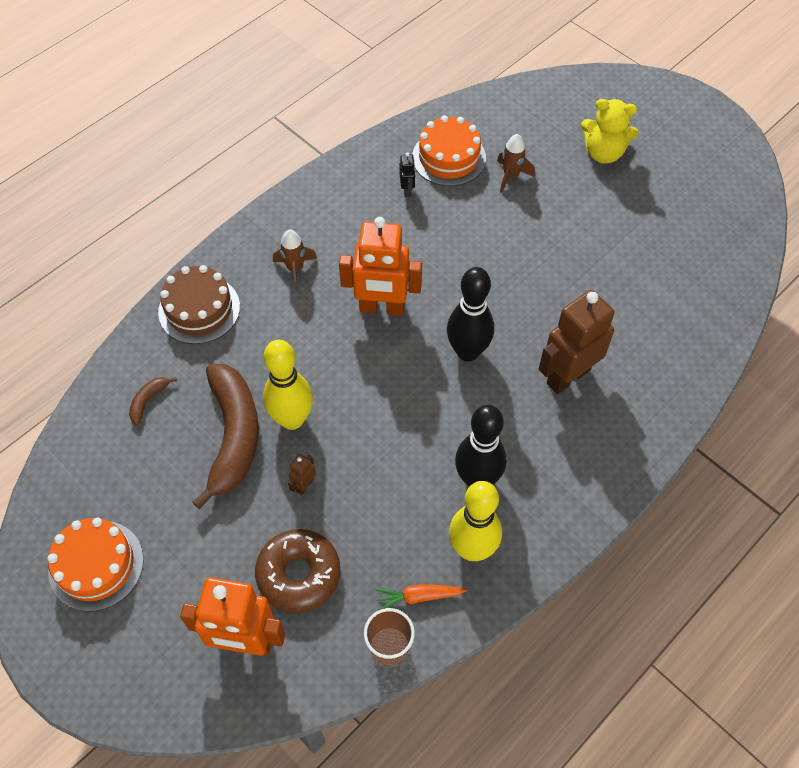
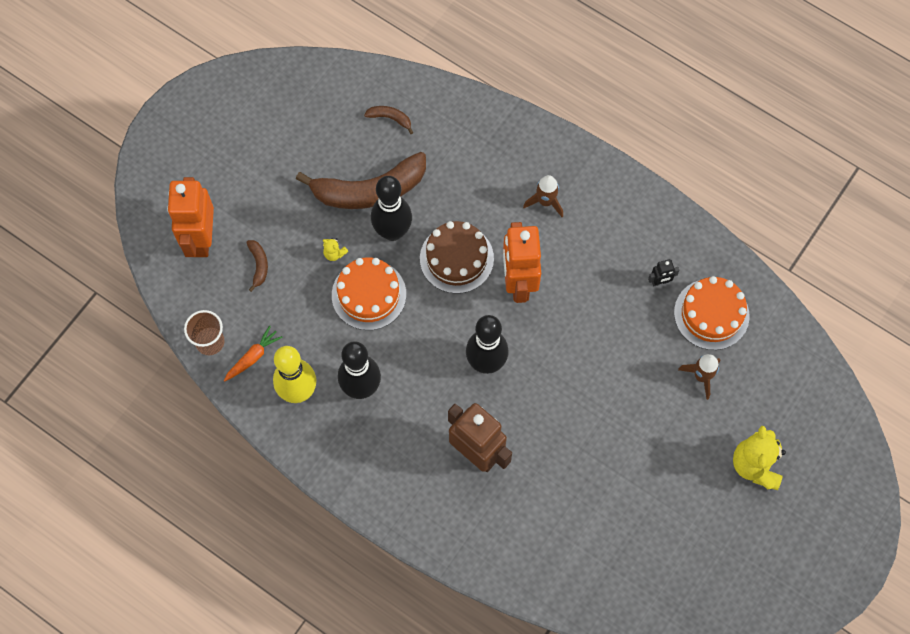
camera: 80 degrees right, 10 degrees up
(96, 565) = (245, 121): orange cake -> orange cake (369, 294)
(199, 309) = (486, 134): brown cake -> brown cake (456, 258)
(292, 419) = (392, 231): yellow bowling pin -> black bowling pin
(299, 574) = (259, 265): brown donut -> brown banana
(304, 485) = (334, 253): brown robot -> yellow teddy bear
(419, 597) = (253, 357): orange carrot -> orange carrot turned 60 degrees clockwise

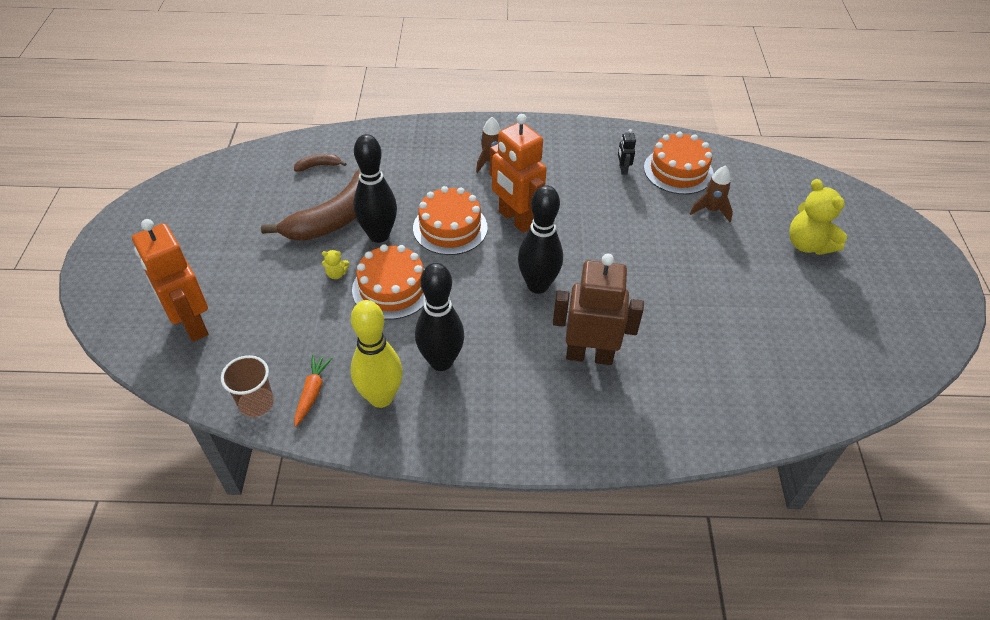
camera: 35 degrees left, 20 degrees down
(259, 265) = (267, 316): brown banana -> none
(456, 258) = (450, 228): brown cake -> orange cake
(660, 282) = (622, 169): black robot -> black robot turned 135 degrees clockwise

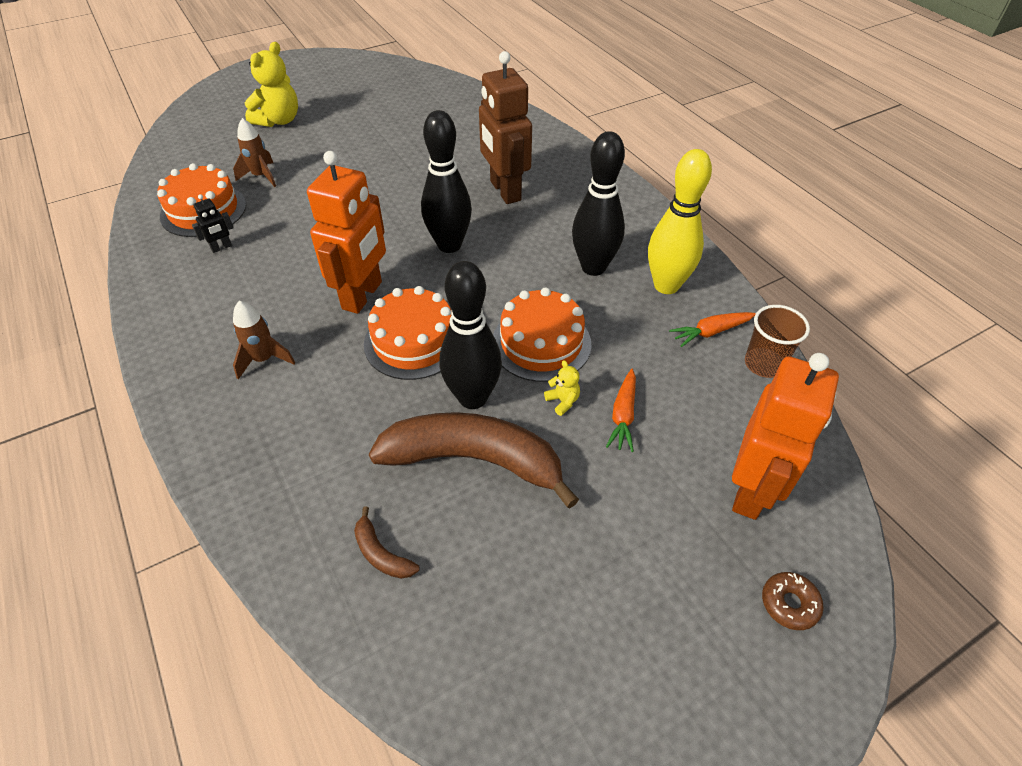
camera: 120 degrees left, 0 degrees up
(130, 295) = (789, 604): none -> brown donut
(298, 297) = (623, 415): none -> orange carrot

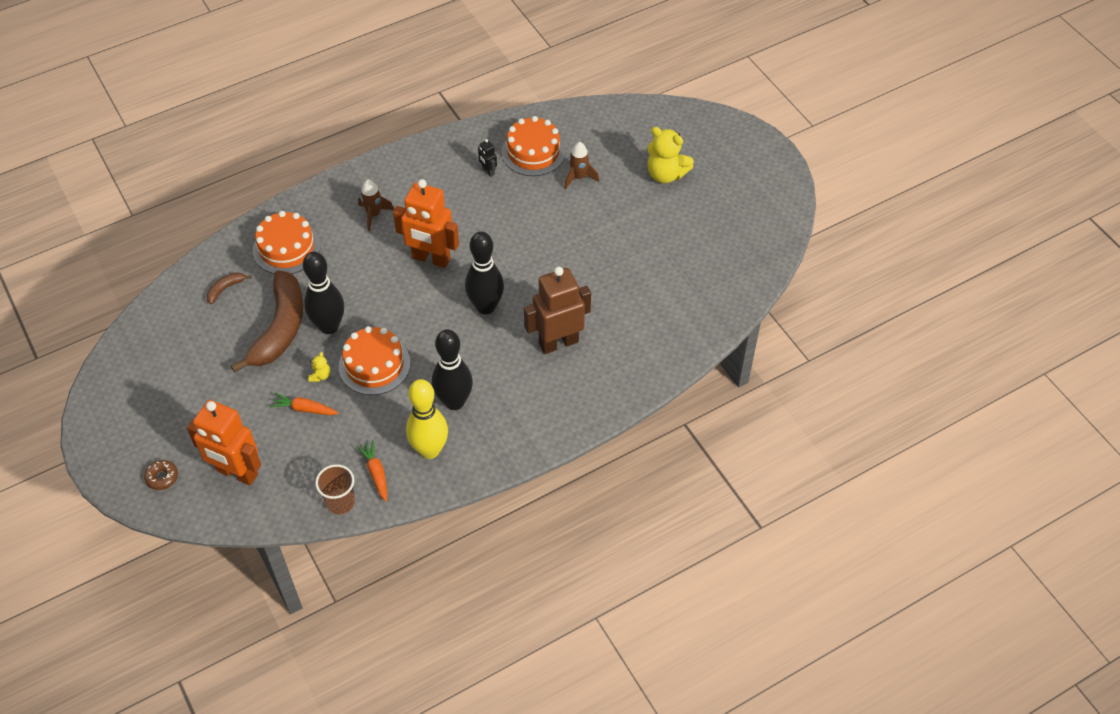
camera: 90 degrees right, 5 degrees up
(414, 341) = (383, 291): orange cake -> orange cake (286, 248)
(563, 401) = (320, 375): yellow teddy bear -> yellow teddy bear turned 45 degrees counterclockwise

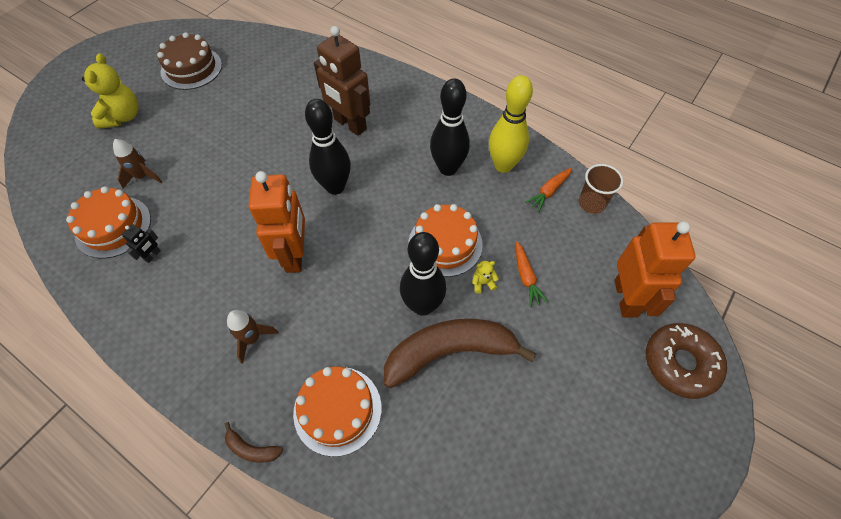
camera: 115 degrees left, 5 degrees up
(162, 477) = (680, 363): brown donut -> brown donut, size x2.05
(225, 289) = (428, 447): brown banana -> brown banana (252, 449)
(712, 236) = (191, 68): none -> brown cake

